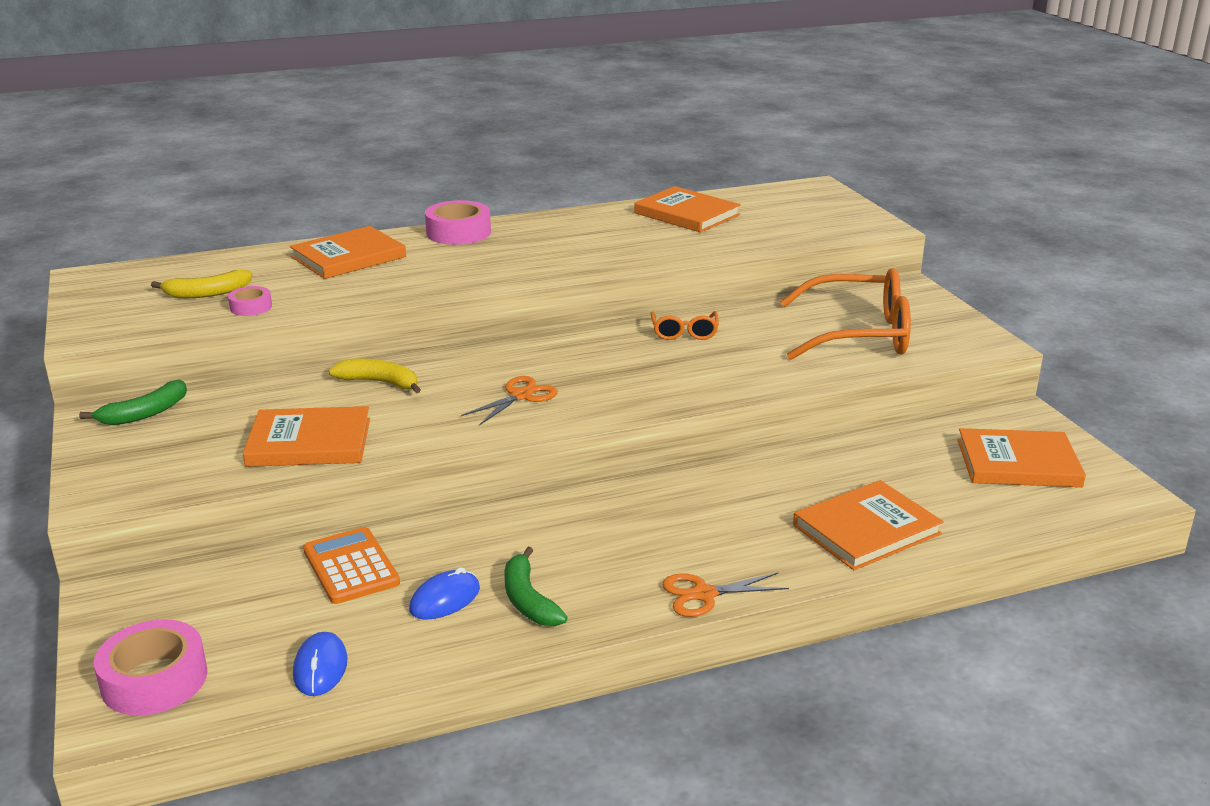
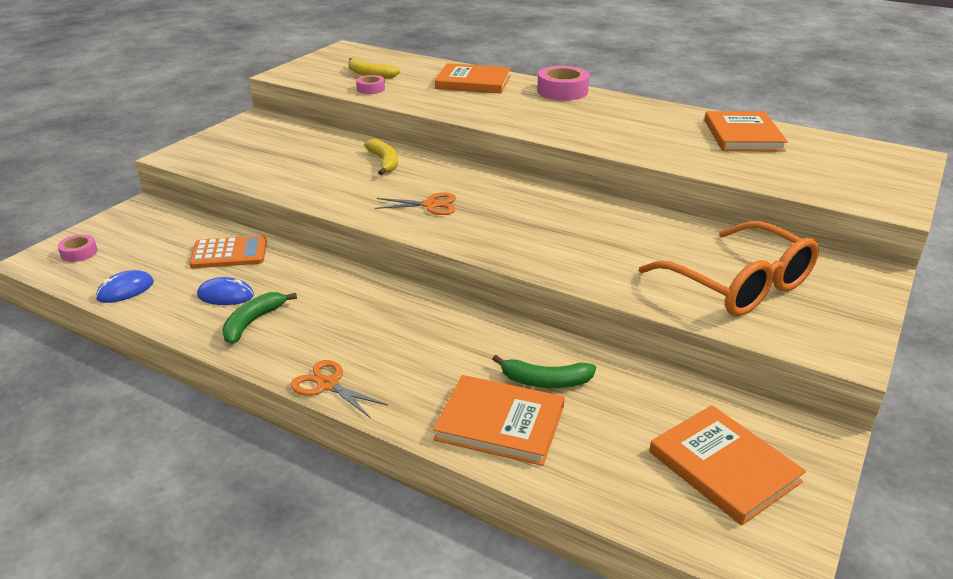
camera: 50 degrees right, 5 degrees up
(145, 413) = (268, 128): green banana -> green banana (545, 381)
(154, 680) = (79, 253): pink tape -> pink tape, size x0.56
(309, 442) = (292, 175): orange book -> none
(351, 567) = (229, 253): orange calculator -> orange calculator turned 60 degrees clockwise
(684, 333) = (609, 219): orange glasses -> none

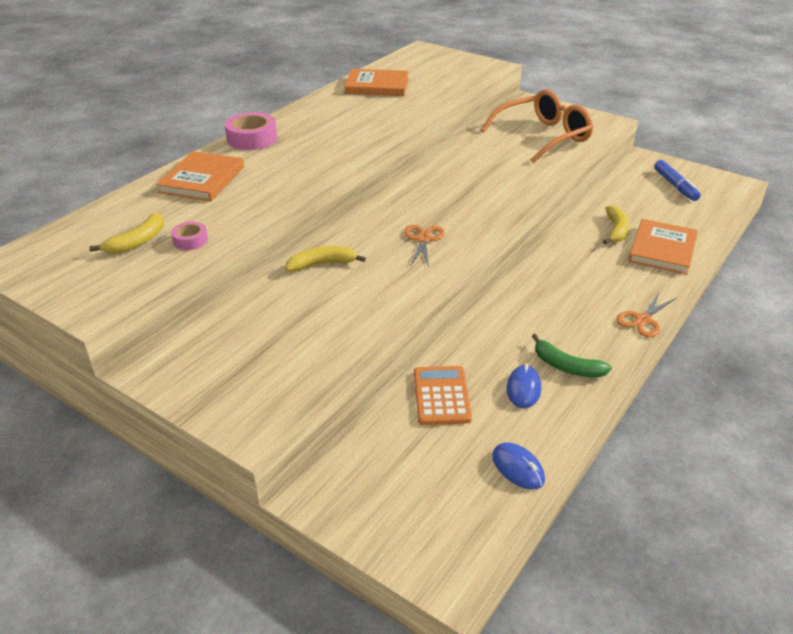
camera: 85 degrees left, 5 degrees up
(79, 253) = (432, 534): pink tape -> none
(545, 381) = (616, 230): green banana -> yellow banana
(723, 467) = (675, 186): orange book -> blue marker

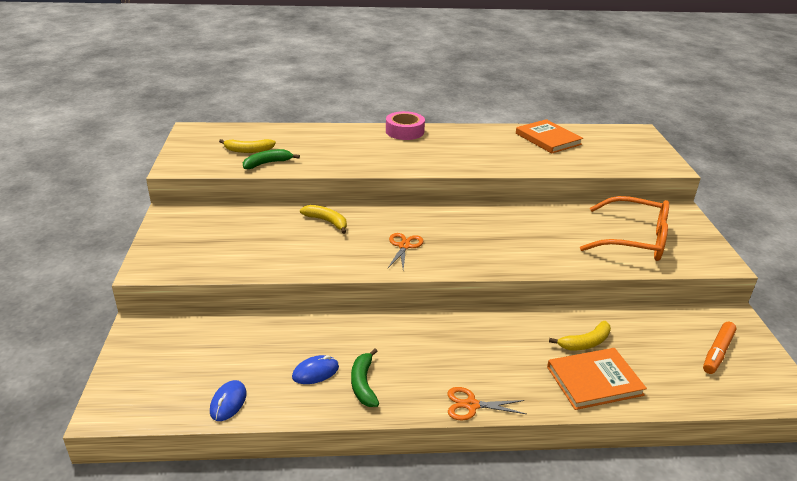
camera: 50 degrees right, 5 degrees down
(190, 240) = (267, 163): pink tape -> green banana
(202, 179) = (335, 138): orange book -> none
(423, 239) = (404, 246): orange scissors -> orange scissors turned 45 degrees counterclockwise
(441, 396) = (272, 337): orange calculator -> none
(675, 186) = (717, 352): blue marker -> orange marker

